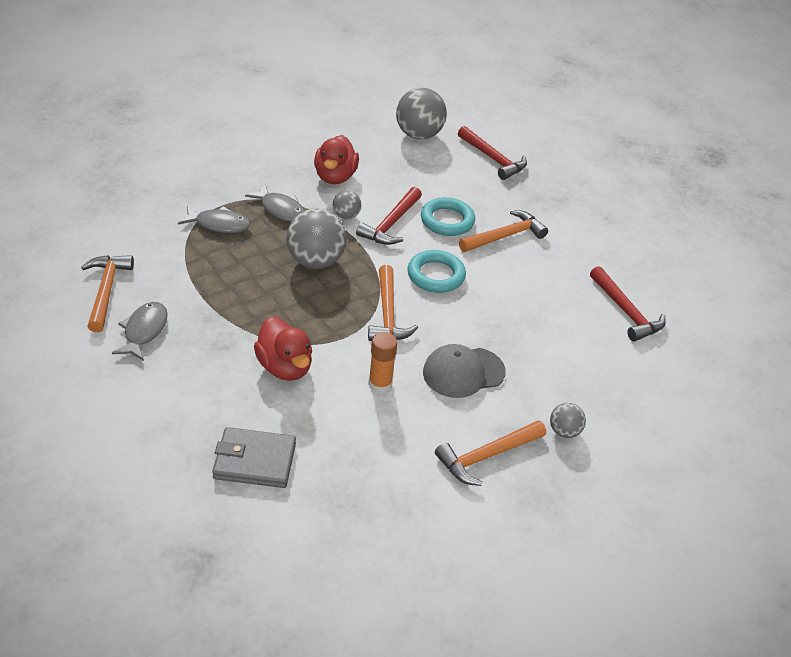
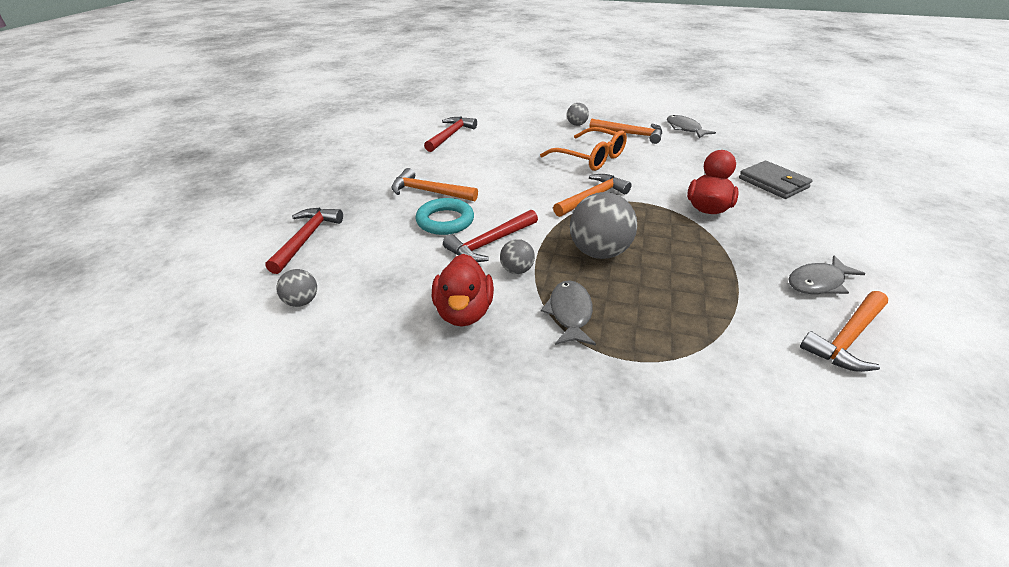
camera: 125 degrees left, 5 degrees down
(219, 224) = (657, 337): grey fish -> grey fish (685, 129)
(335, 177) = (464, 312): red duck -> red duck turned 120 degrees clockwise
(380, 384) = (650, 175): orange glue stick -> none
(391, 224) = (490, 243): red hammer -> red hammer turned 150 degrees clockwise
(418, 135) = (302, 302): grey ball -> grey ball, size x0.51
(436, 275) = (521, 198): turquoise ring -> none
(463, 372) = (590, 158): grey cap -> orange glasses

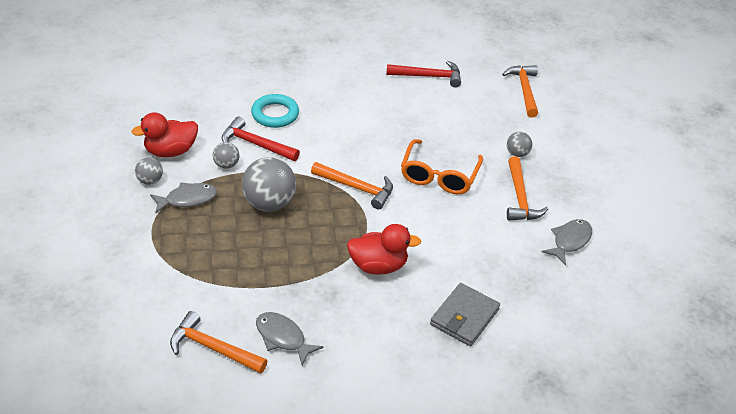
camera: 65 degrees right, 5 degrees up
(302, 302) = (155, 83): grey ball -> grey ball (150, 181)
(306, 239) = (220, 59): red hammer -> none
(429, 192) = (314, 94): orange hammer -> orange hammer (524, 90)

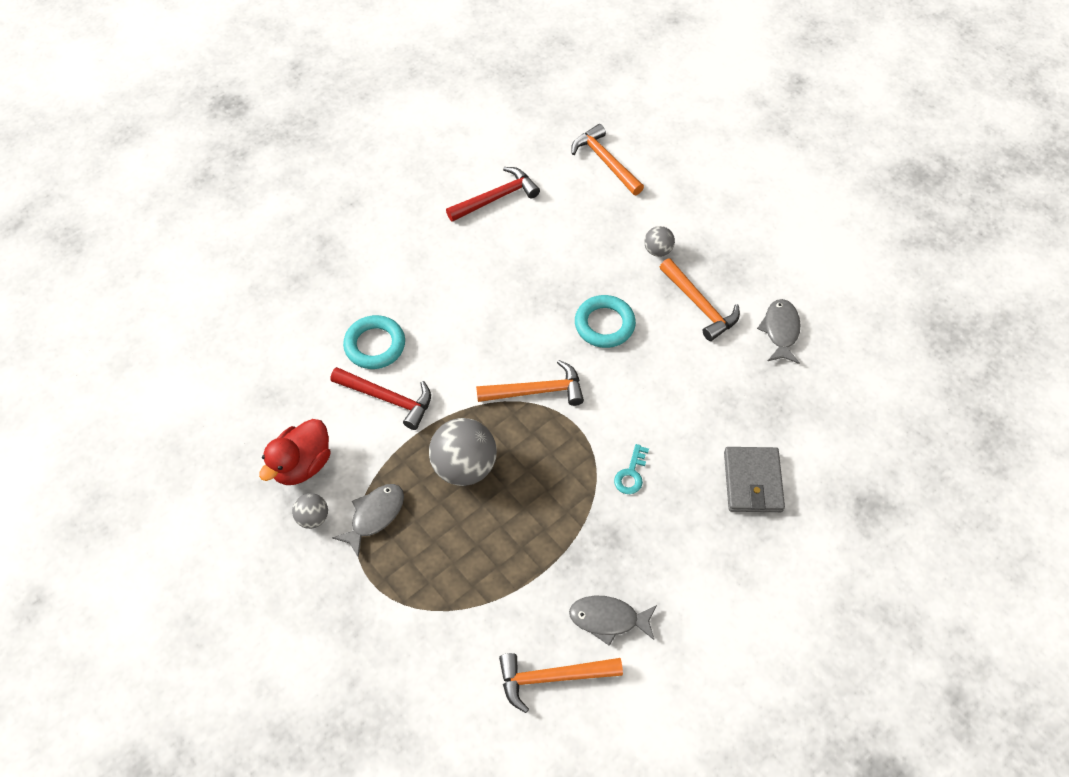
camera: 30 degrees left, 15 degrees up
(226, 165) = (378, 445): grey ball -> none
(256, 144) = (387, 398): red hammer -> red hammer turned 150 degrees counterclockwise
(378, 266) = (631, 474): red duck -> turquoise key
(439, 175) = (604, 324): orange glasses -> turquoise ring

